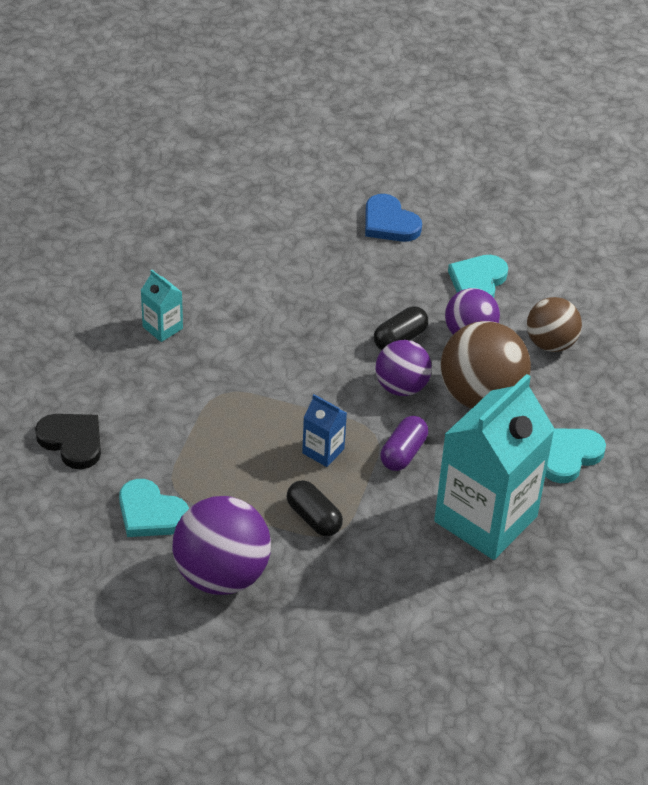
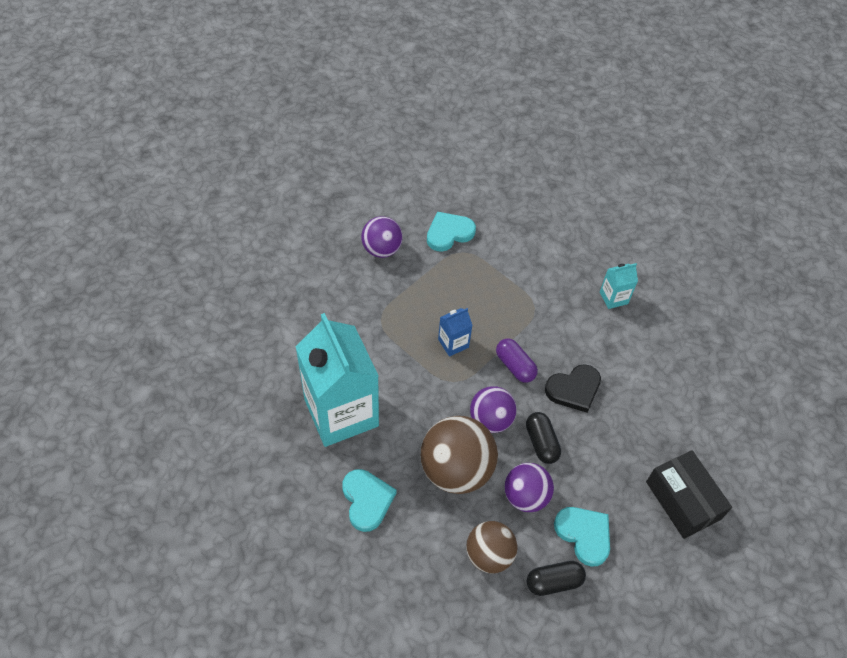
camera: 115 degrees right, 10 degrees up
(72, 441) = (528, 216): black heart -> black heart (574, 389)
(221, 575) = (382, 249): purple ball -> purple ball, size x0.63
(314, 518) = (399, 313): black capsule -> black capsule (554, 582)
(389, 223) = (682, 500): blue heart -> black box
(403, 453) = (427, 390): purple capsule -> purple capsule (515, 366)

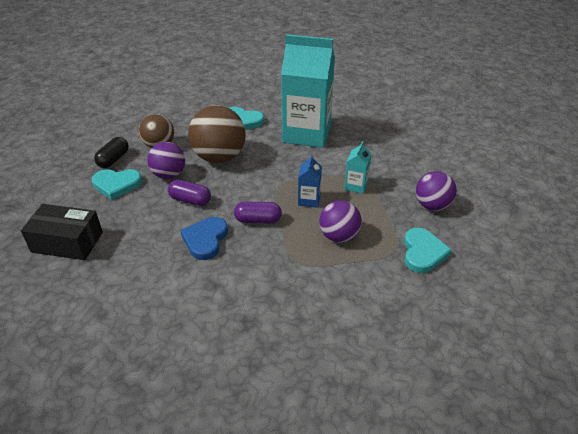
camera: 130 degrees right, 15 degrees down
(490, 420) = (233, 187): purple ball -> purple ball (339, 236)
(541, 442) = (190, 200): black capsule -> purple capsule
(574, 389) = (205, 239): black heart -> blue heart
(613, 298) = (255, 324): turquoise carton -> turquoise carton (356, 186)

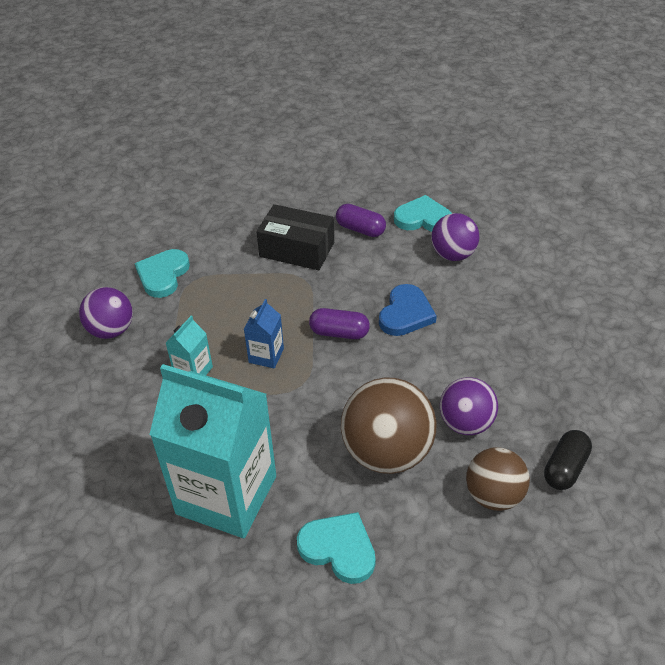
camera: 170 degrees left, 5 degrees up
(67, 242) = (575, 327): black box -> black box (297, 249)
(116, 185) = (542, 412): turquoise heart -> turquoise heart (423, 218)
(190, 200) = (428, 372): purple capsule -> purple capsule (360, 229)
(339, 236) = (247, 302): purple ball -> purple ball (453, 255)

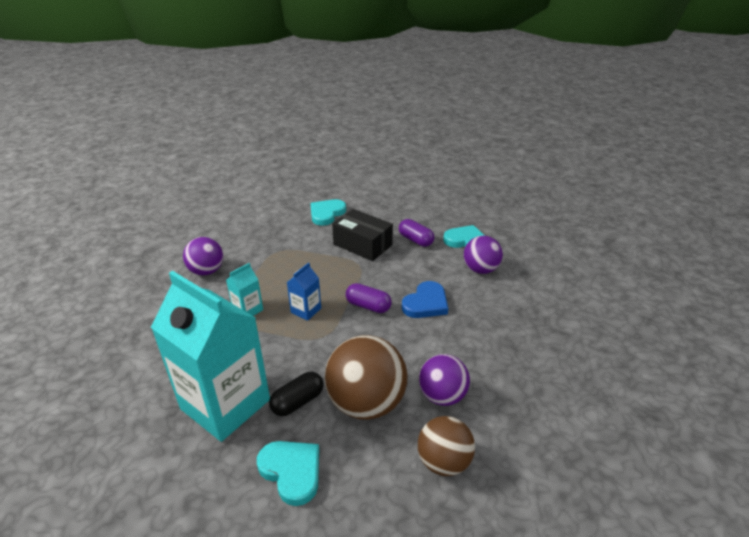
camera: 15 degrees right, 10 degrees down
(163, 275) = (260, 243): turquoise heart -> turquoise heart (326, 214)
(565, 468) = (517, 455): black capsule -> black capsule (298, 402)

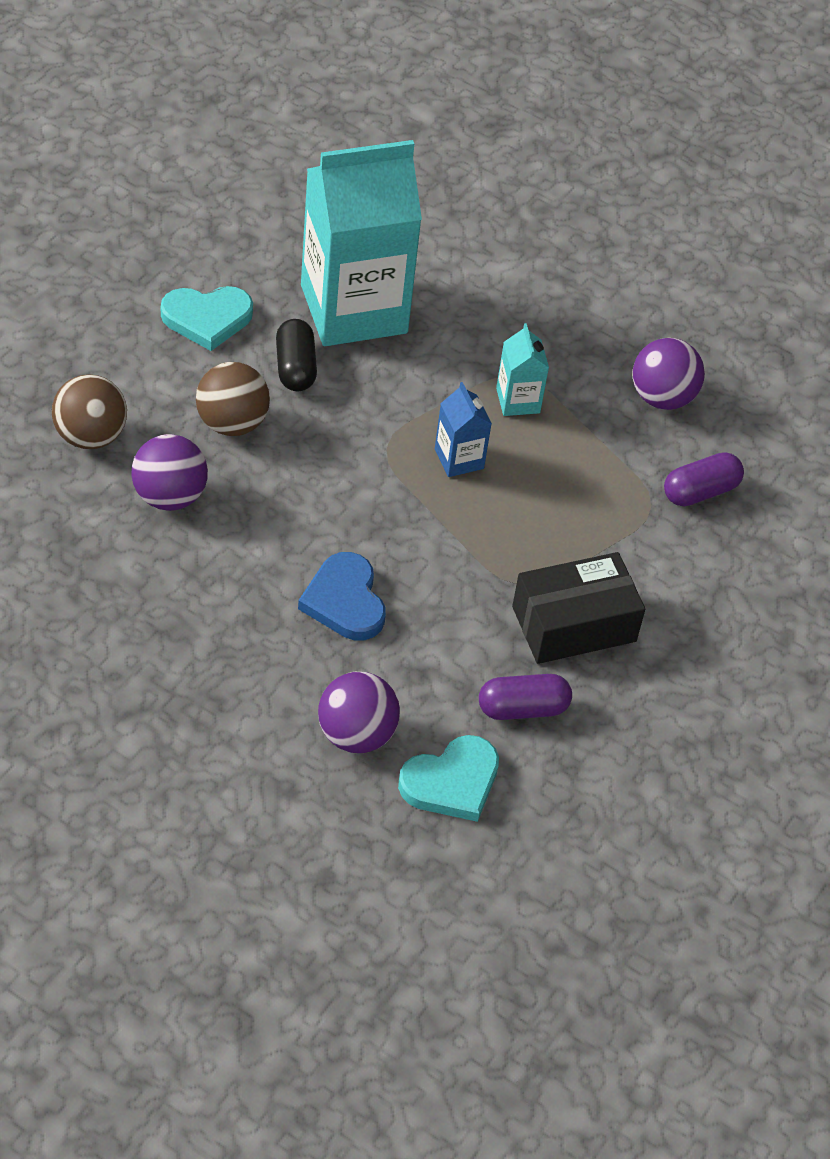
camera: 120 degrees right, 15 degrees up
(326, 214) = (728, 635): turquoise heart -> none
(366, 403) = (232, 423): brown ball -> brown ball, size x0.63
(368, 306) = (403, 531): purple capsule -> purple capsule (700, 491)

